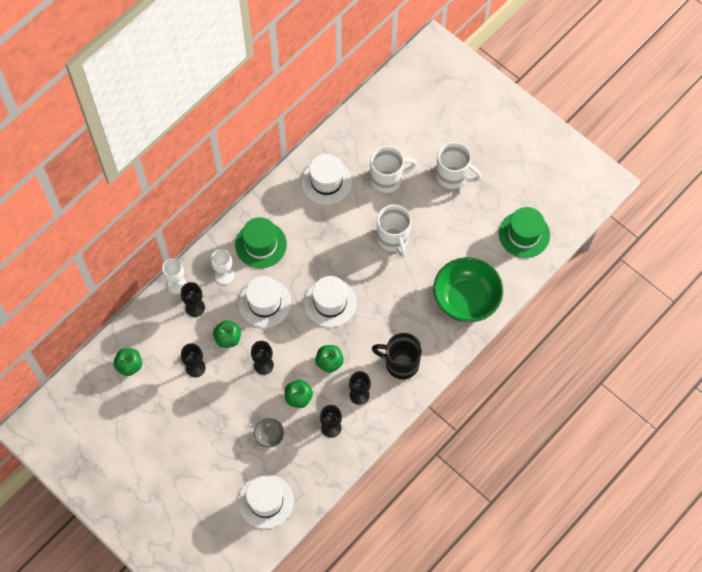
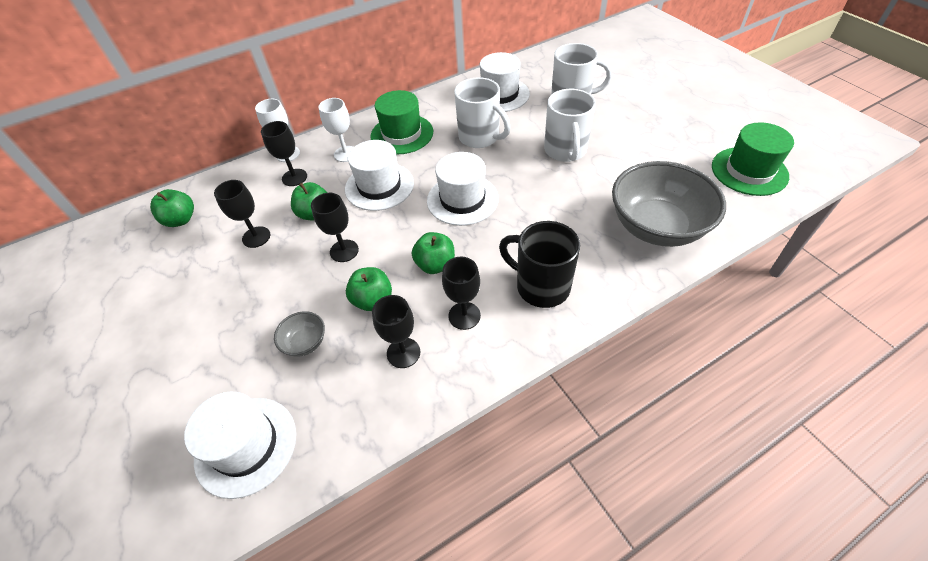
camera: 20 degrees right, 15 degrees down
(453, 176) = (654, 107): white mug -> white mug (480, 137)
(466, 299) = (657, 227): green bowl -> grey bowl

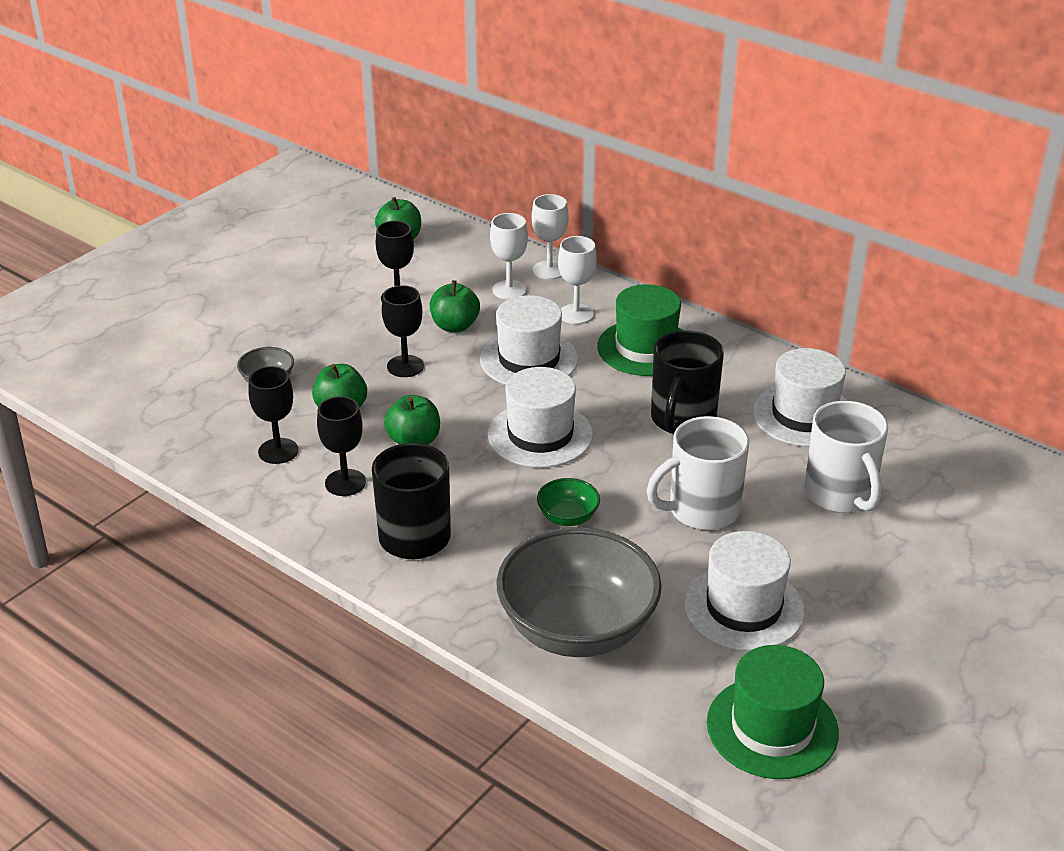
camera: 65 degrees right, 15 degrees down
(246, 446) = (144, 385): white hat -> white hat (743, 608)
(294, 177) = (509, 290): black goblet -> white goblet
(480, 137) = (682, 420): white mug -> black mug
(550, 206) = (568, 517): none -> green bowl

